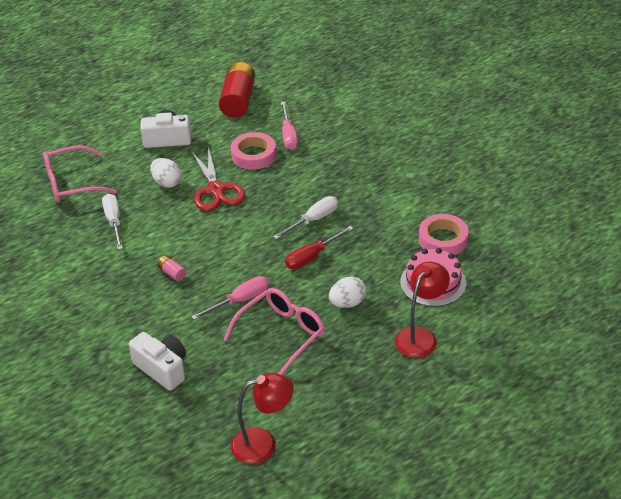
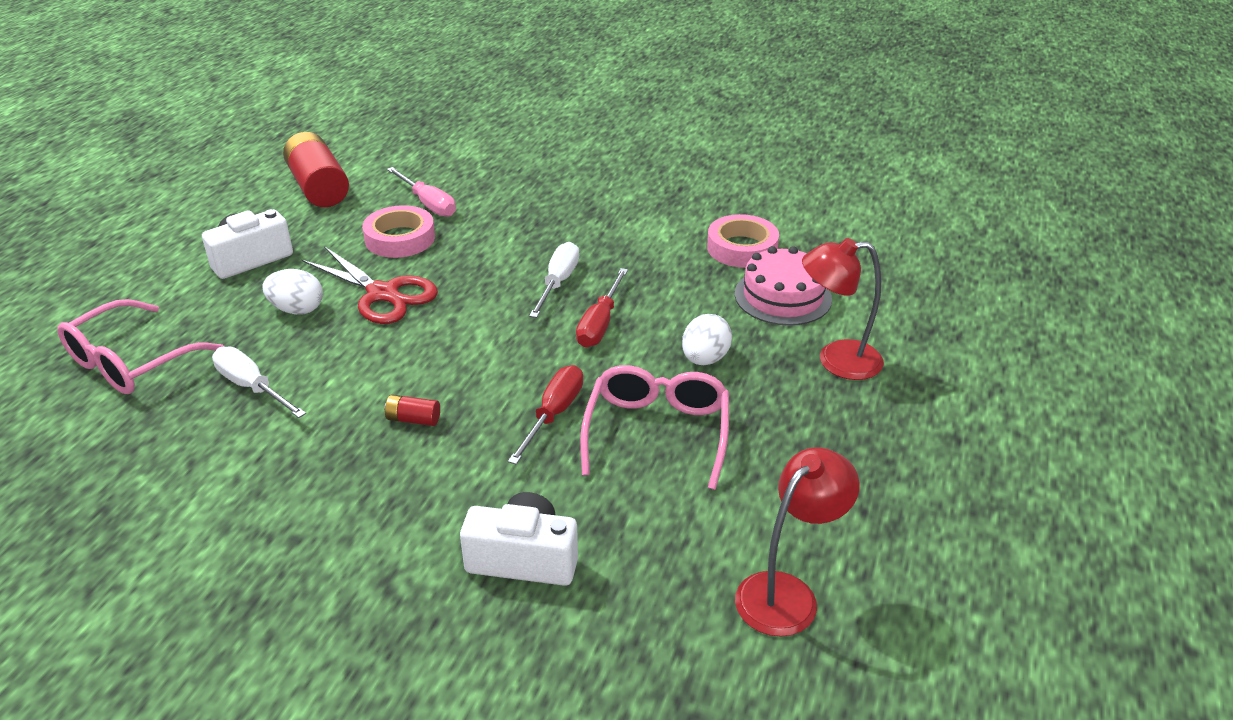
camera: 35 degrees left, 5 degrees down
(172, 273) = (413, 419): pink battery -> red battery
(240, 300) = (553, 414): pink screwdriver -> red screwdriver
(420, 336) = (836, 360): red lamp -> red lamp turned 90 degrees counterclockwise

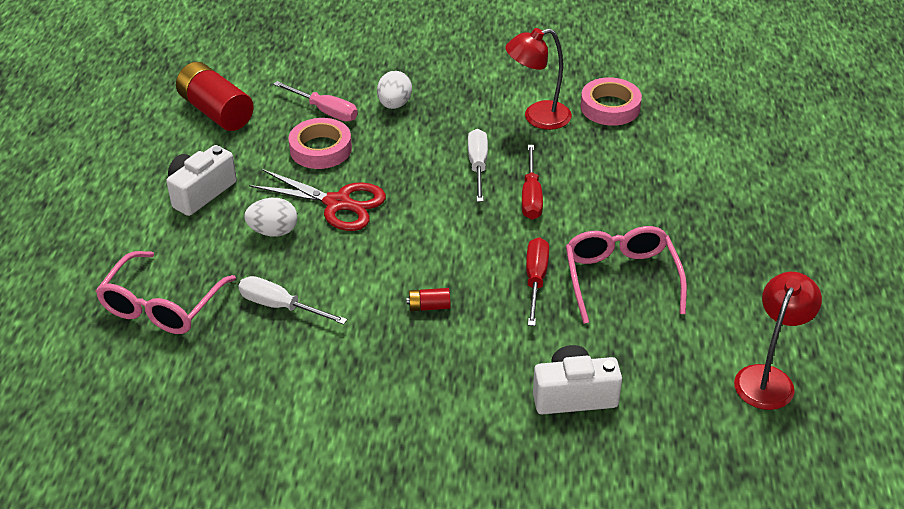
camera: 15 degrees left, 5 degrees up
(705, 359) = (627, 211): white egg -> white egg (394, 104)
(783, 296) = (662, 145): pink cake -> none
(836, 360) = (726, 193): red lamp -> red lamp (537, 117)

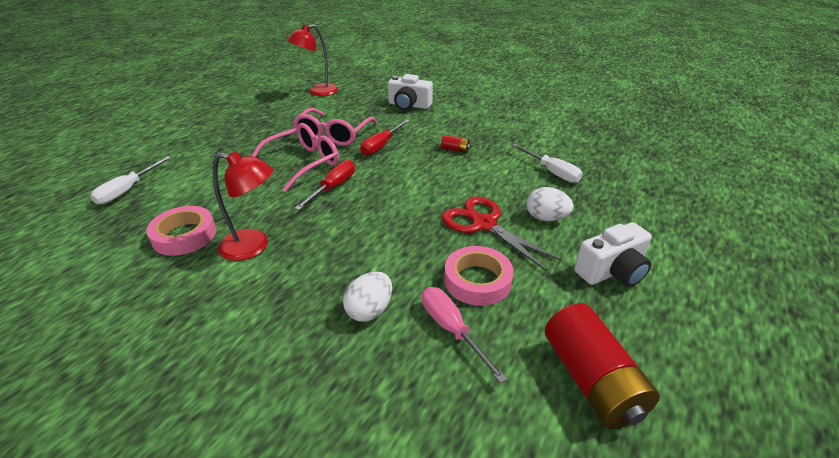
camera: 155 degrees left, 5 degrees down
(161, 306) = (640, 192): pink glasses -> pink glasses (303, 163)
(478, 166) = (348, 220): white screwdriver -> white screwdriver (128, 190)

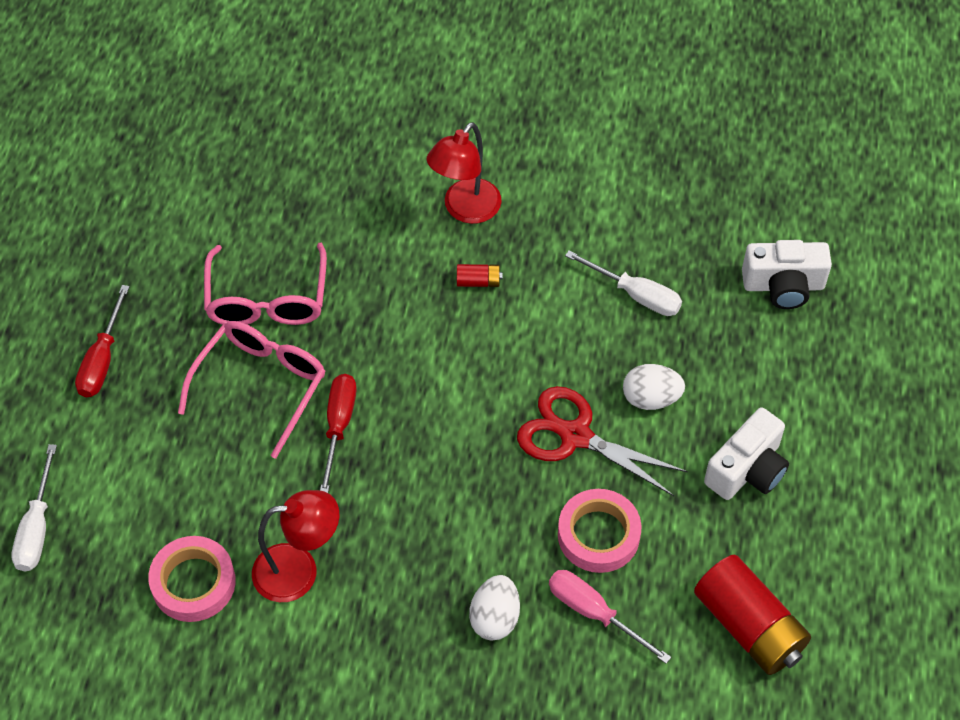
camera: 20 degrees left, 20 degrees up
(317, 92) = (163, 176): red lamp -> red lamp (465, 210)
(381, 145) = (359, 305): red screwdriver -> red screwdriver (102, 360)
(409, 105) = (351, 174): white camera -> white camera (783, 285)

